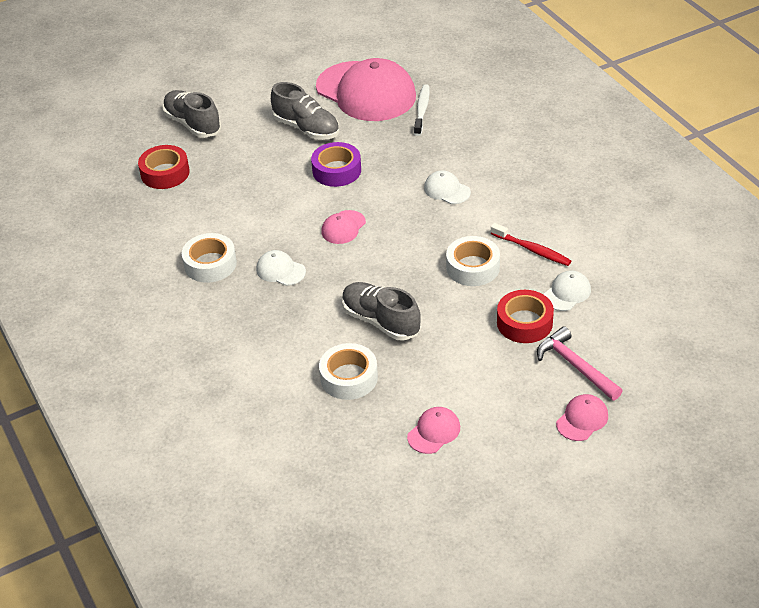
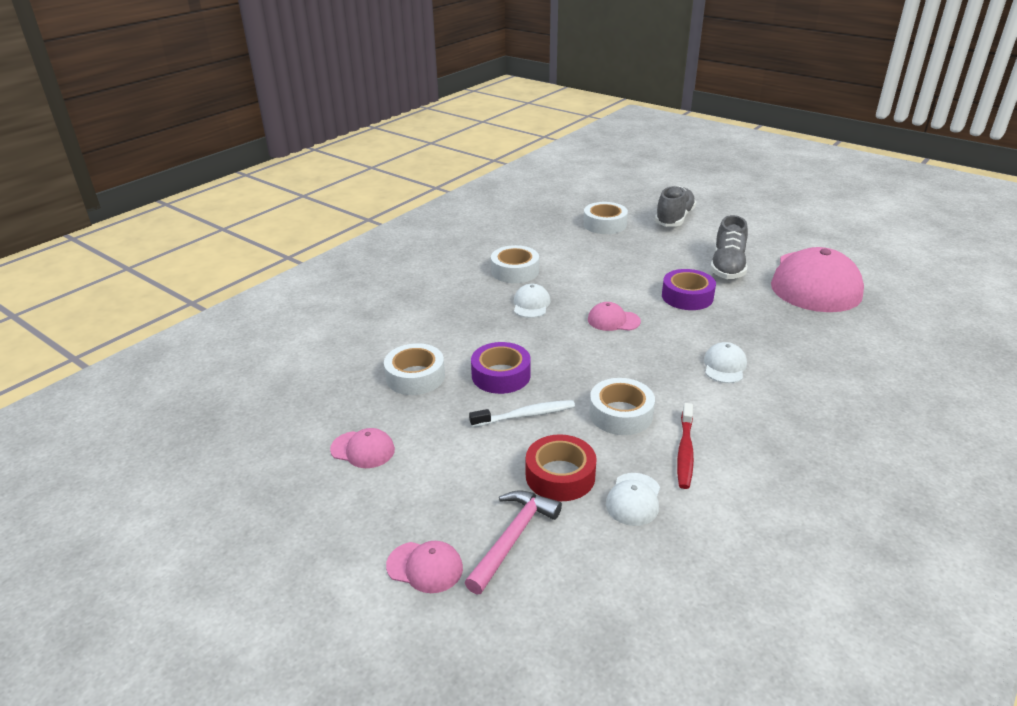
camera: 65 degrees right, 10 degrees down
(165, 173) = (604, 224): red tape -> white tape
(381, 321) = (501, 375): grey shoe -> purple tape
(422, 110) = (829, 319): white toothbrush -> white toothbrush (525, 415)
(567, 293) = (633, 499): white cap -> white cap turned 90 degrees clockwise

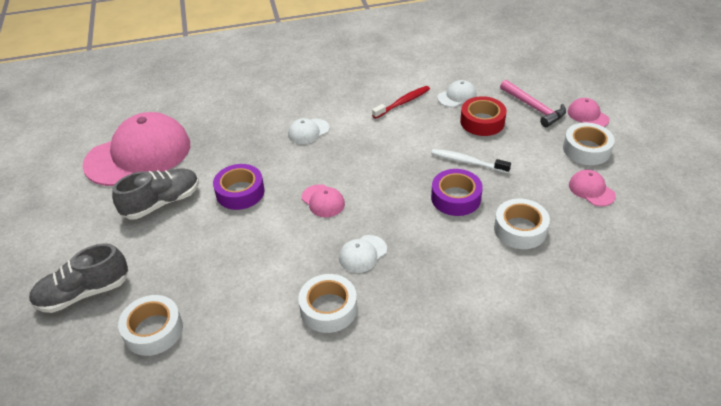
camera: 140 degrees left, 10 degrees up
(512, 538) = (534, 108): pink hammer -> pink hammer turned 105 degrees counterclockwise
(621, 414) = (410, 135): white tape -> white tape (586, 149)

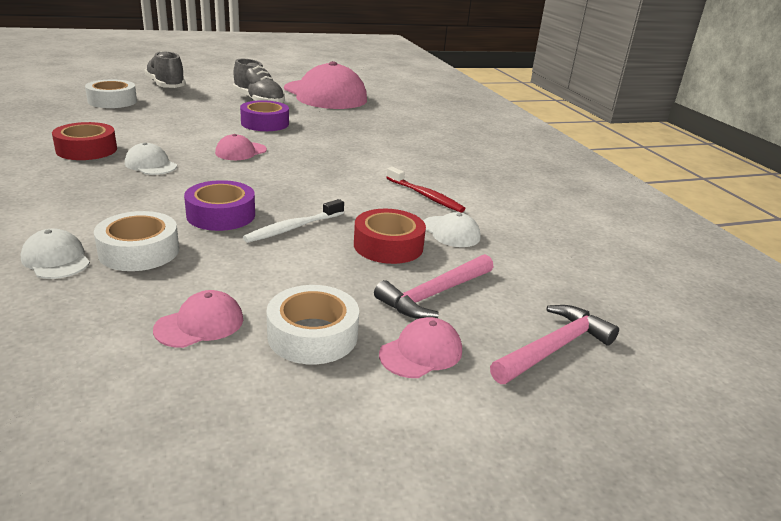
camera: 80 degrees right, 15 degrees down
(308, 131) = (359, 148): white cap -> white cap (56, 259)
(328, 308) = (86, 150): white tape -> red tape
(467, 162) = (293, 228): white toothbrush -> white toothbrush turned 150 degrees counterclockwise
(569, 77) = (553, 348): none -> pink hammer

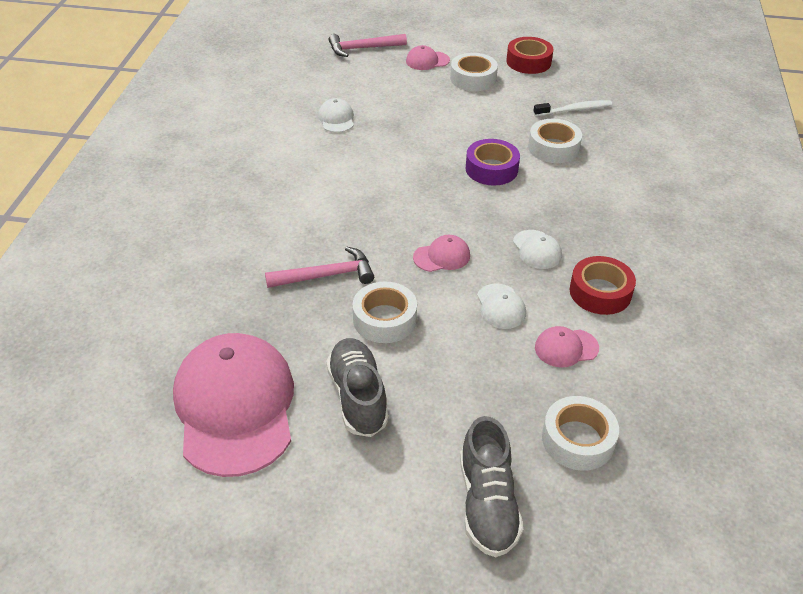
camera: 150 degrees left, 15 degrees up
(56, 259) = (604, 152): white cap -> white cap (500, 306)
(200, 324) = (526, 95): pink cap -> pink cap (566, 348)
(265, 123) = (384, 319): purple tape -> white tape
(293, 228) = (444, 145): white toothbrush -> white toothbrush (574, 110)
(388, 245) = (390, 118): red tape -> red tape (528, 62)
(425, 196) = (316, 155): red toothbrush -> none
(434, 294) = (393, 83): pink hammer -> pink hammer (326, 275)

